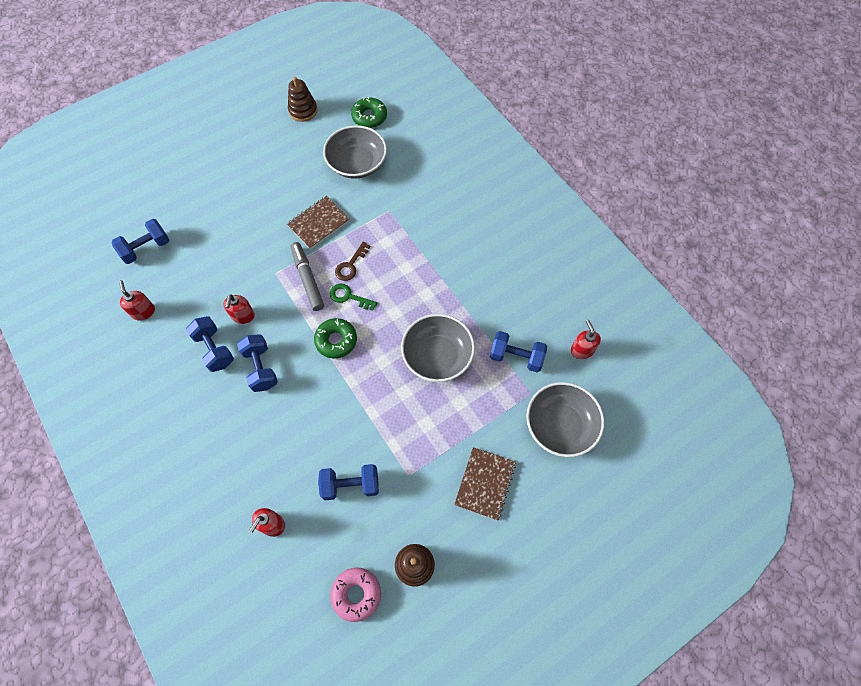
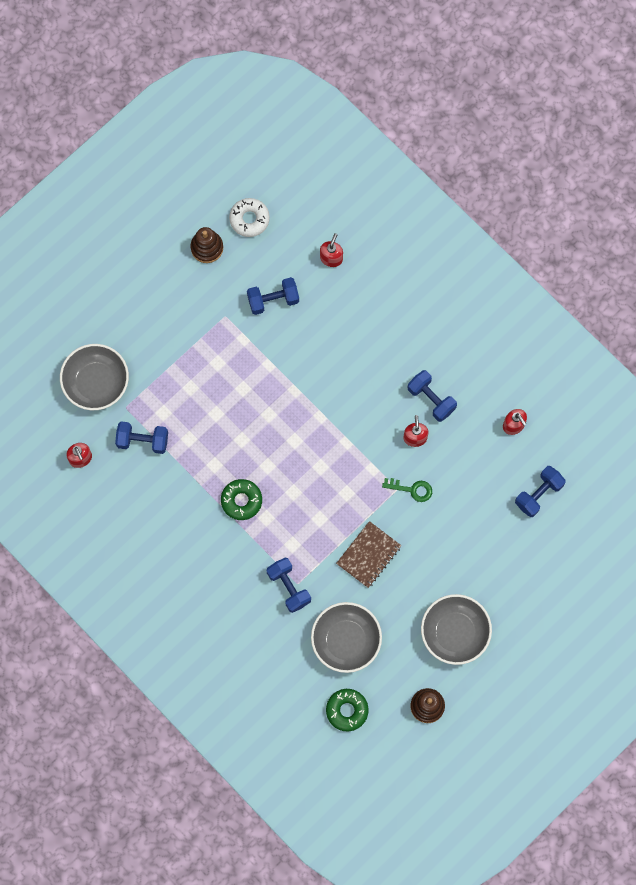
camera: 170 degrees right, 10 degrees up
(261, 368) = (381, 389): blue dumbbell -> blue dumbbell (289, 587)
(307, 279) = (362, 488): grey marker -> none
(336, 340) = (317, 428): green donut -> green donut (241, 501)
(349, 297) = (316, 475): green key -> green key (412, 489)
(351, 265) = (323, 511): brown key -> none
(356, 594) = (249, 219): pink donut -> white donut
(437, 356) = (218, 429): grey bowl -> grey bowl (455, 632)
(485, 483) = (158, 320): brown notebook -> none

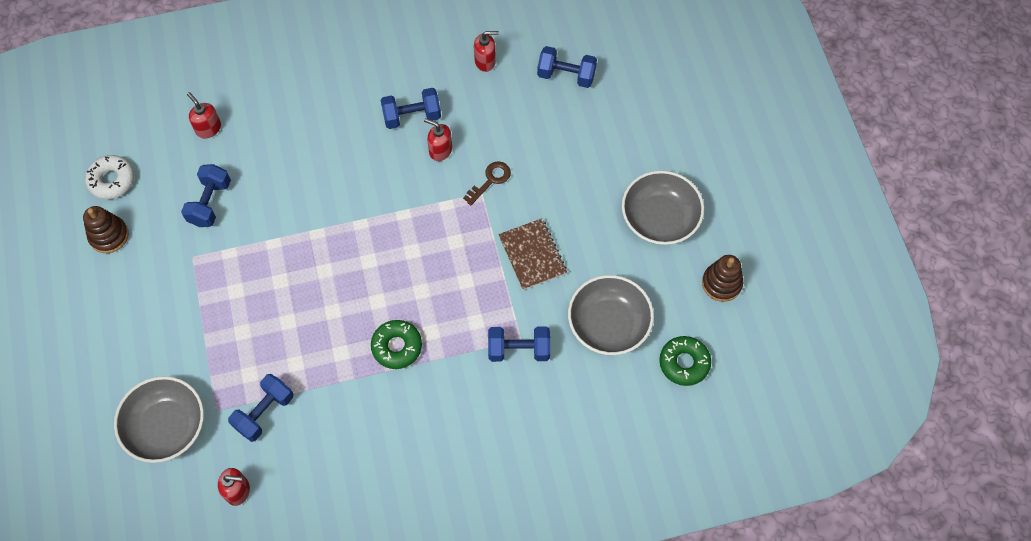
camera: 60 degrees left, 10 degrees down
(412, 489) = (490, 180): green key -> brown key
(538, 494) = (566, 75): blue dumbbell -> blue dumbbell turned 60 degrees counterclockwise

